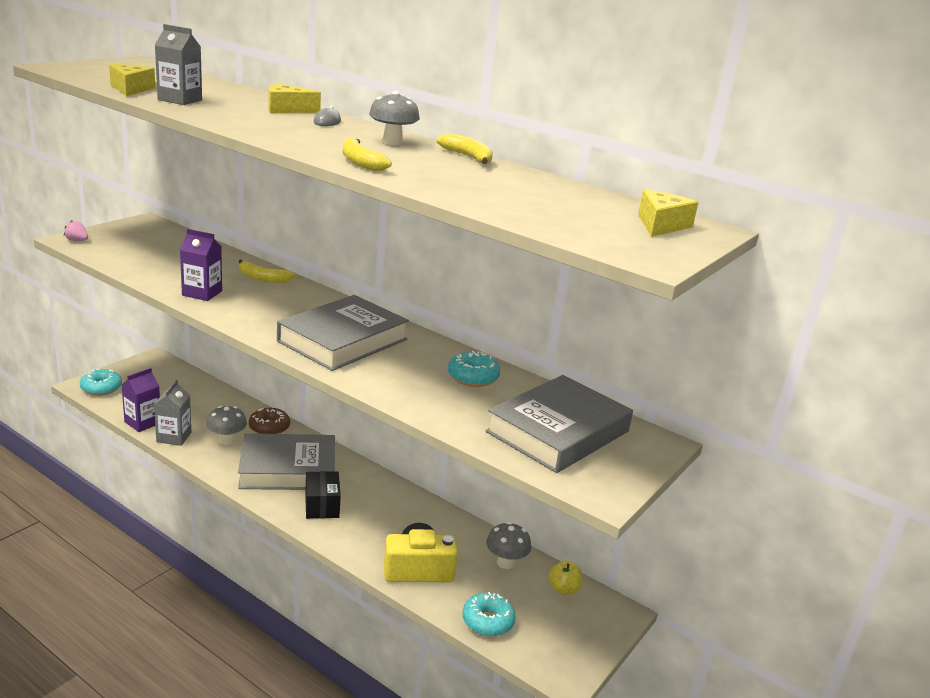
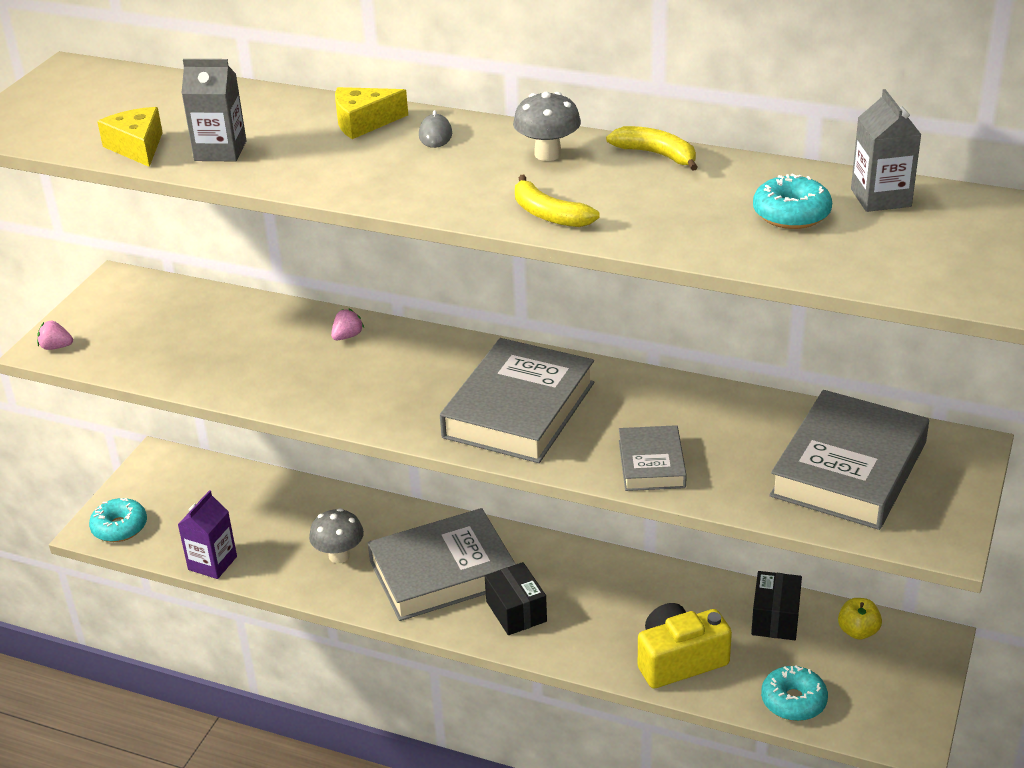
camera: 10 degrees left, 10 degrees up
(174, 437) = (268, 572): grey carton -> grey carton (880, 198)
(202, 293) = (291, 388): purple carton -> none
(262, 278) = (347, 336): yellow banana -> pink strawberry
(269, 428) = (380, 518): brown donut -> none
(412, 391) = (651, 464): none -> grey book
(473, 377) = (707, 418): turquoise donut -> turquoise donut (791, 214)
(505, 563) = (775, 618): grey mushroom -> black box
(661, 225) = (953, 220): yellow cheese -> none

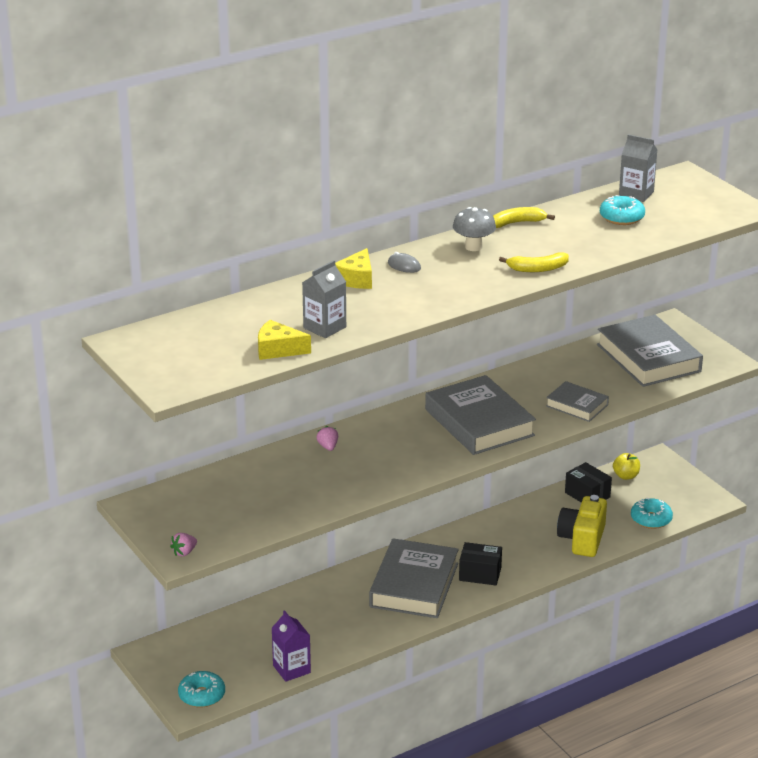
camera: 55 degrees left, 5 degrees down
(339, 555) = (349, 617): grey mushroom -> none

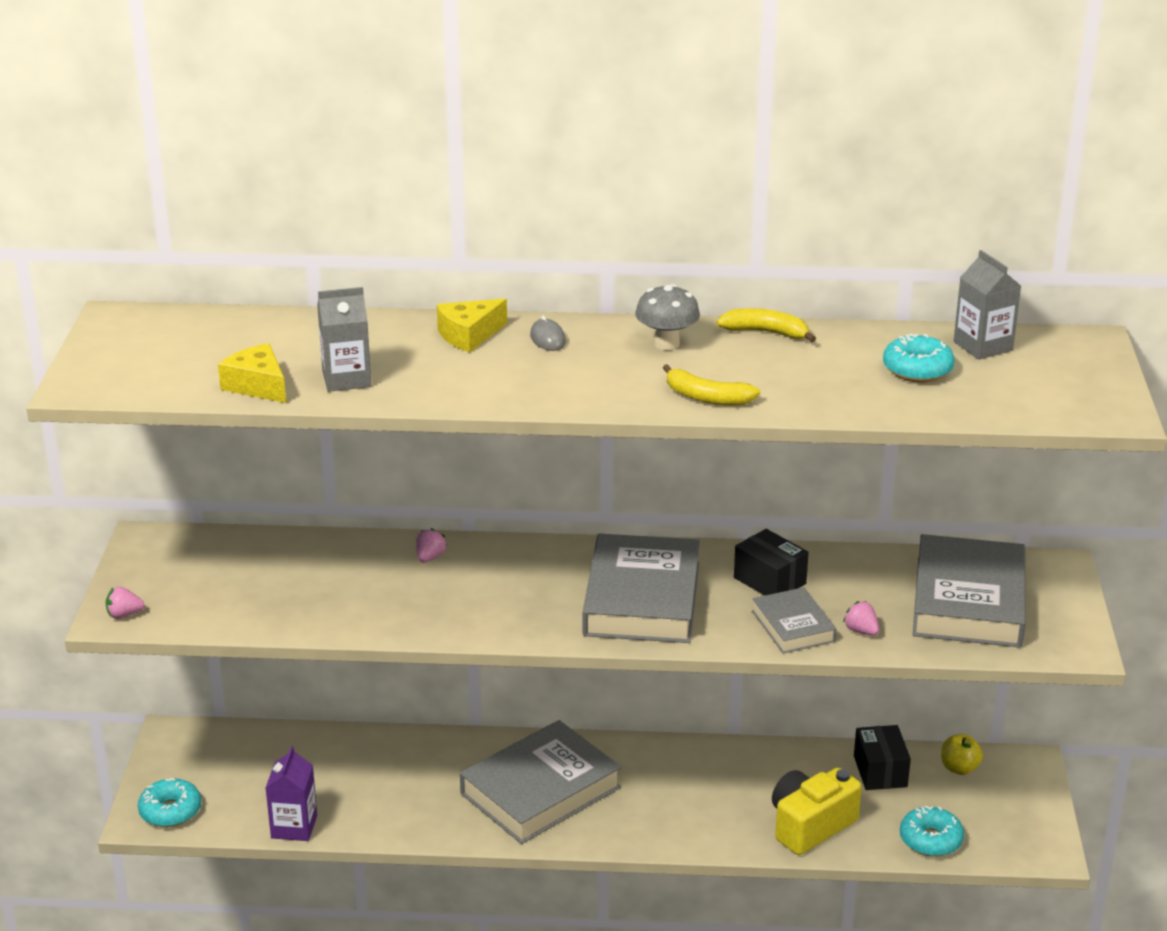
camera: 35 degrees right, 0 degrees up
(480, 574) = (633, 812): black box -> black box (769, 581)
(614, 394) = (861, 631): none -> pink strawberry

